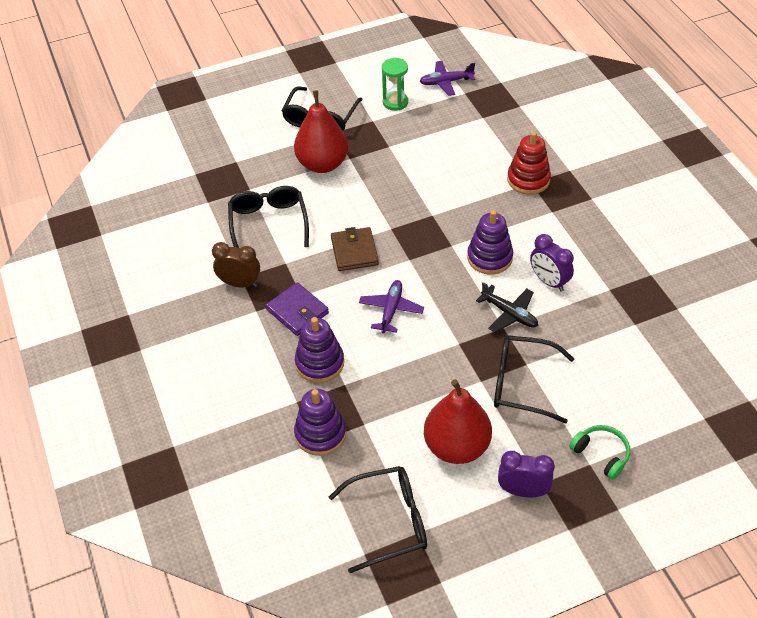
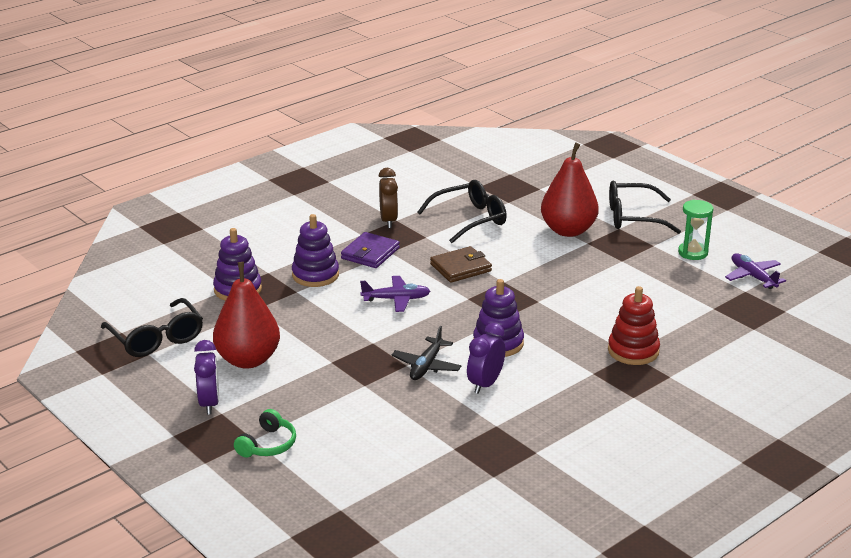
camera: 70 degrees right, 20 degrees down
(522, 384) = (337, 386): black glasses -> none

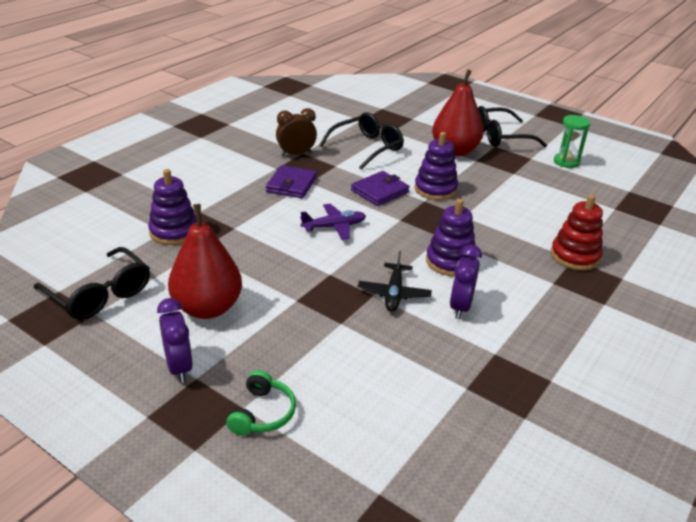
camera: 15 degrees left, 5 degrees up
(315, 275) = (247, 210): purple stacking toy -> purple stacking toy (435, 189)
(388, 221) = (296, 154): brown clock -> brown clock turned 90 degrees counterclockwise
(461, 268) = (380, 191): brown wallet -> purple wallet
(753, 276) = (626, 178): purple plane -> none

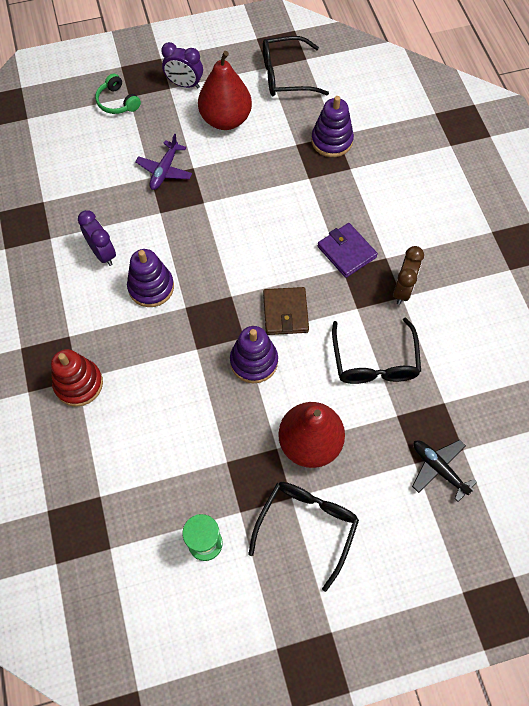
camera: 130 degrees right, 30 degrees up
(334, 227) = (258, 242): purple plane -> purple plane (164, 170)
(380, 191) = (285, 313): purple wallet -> brown wallet
(393, 294) = (150, 225): black plane -> black plane (438, 468)

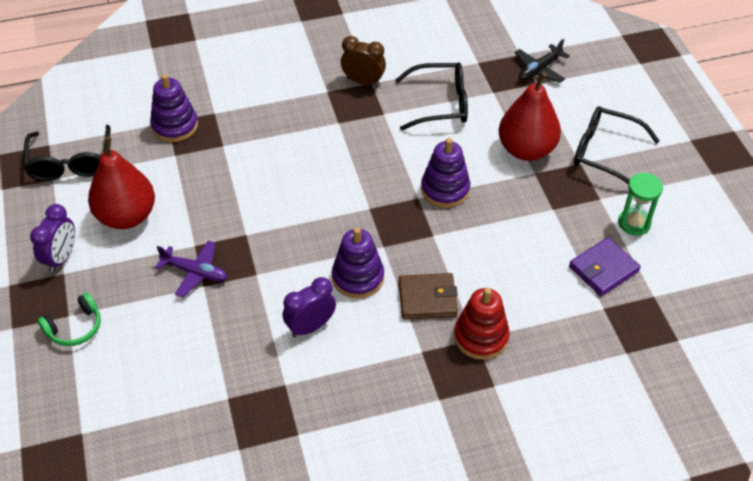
camera: 90 degrees left, 15 degrees down
(285, 313) = (389, 165): brown wallet -> brown wallet (427, 299)
(346, 252) = (318, 119): purple wallet -> purple wallet (603, 269)

